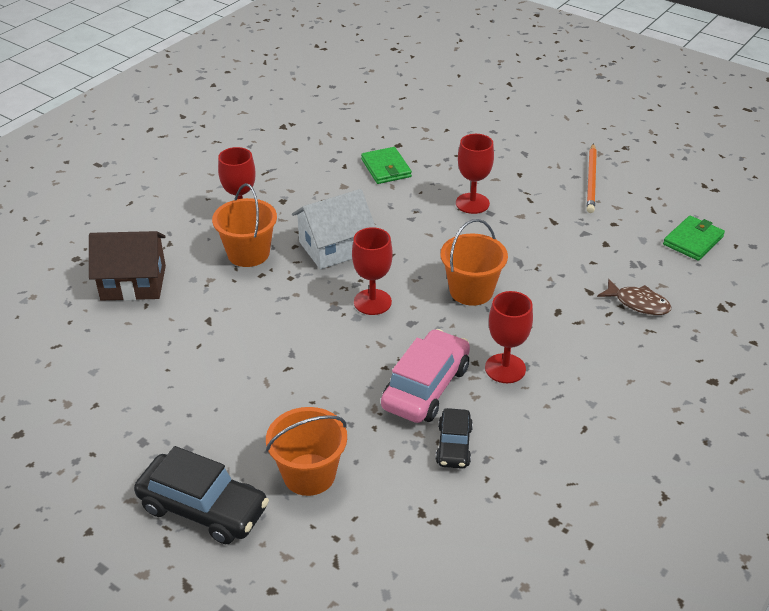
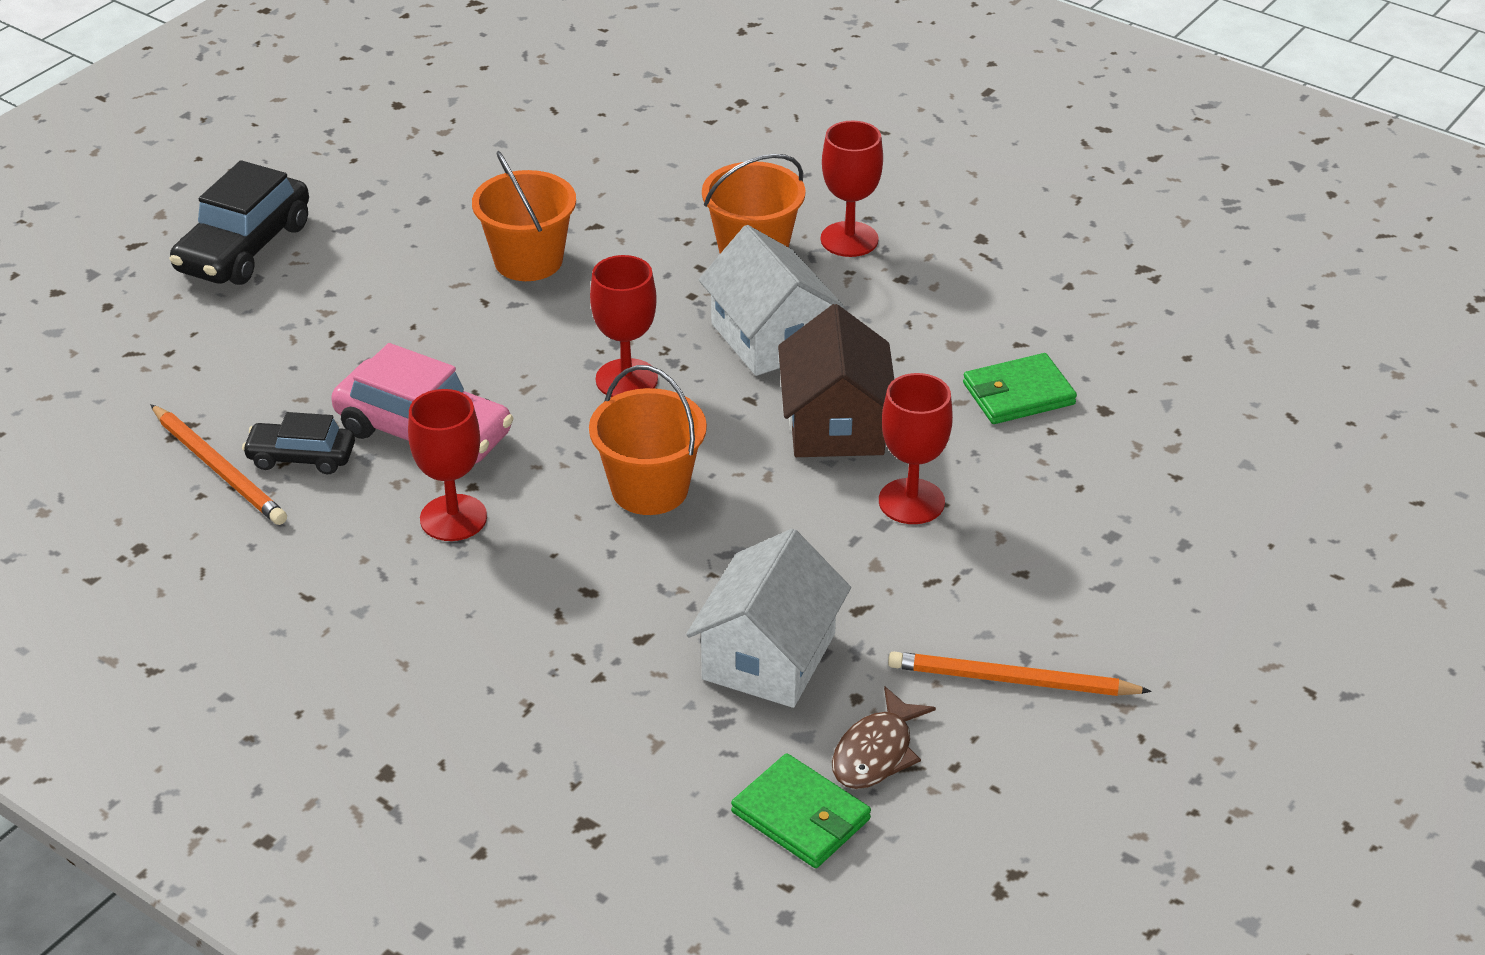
camera: 90 degrees right, 0 degrees up
(133, 283) = (683, 155): brown house -> brown house (836, 424)
(309, 474) = (278, 327): orange bucket -> orange bucket (528, 261)
(469, 488) = (219, 469): none -> orange pencil
(593, 249) = (769, 656): none -> white house
(638, 303) = (603, 701): brown fish -> brown fish (876, 752)

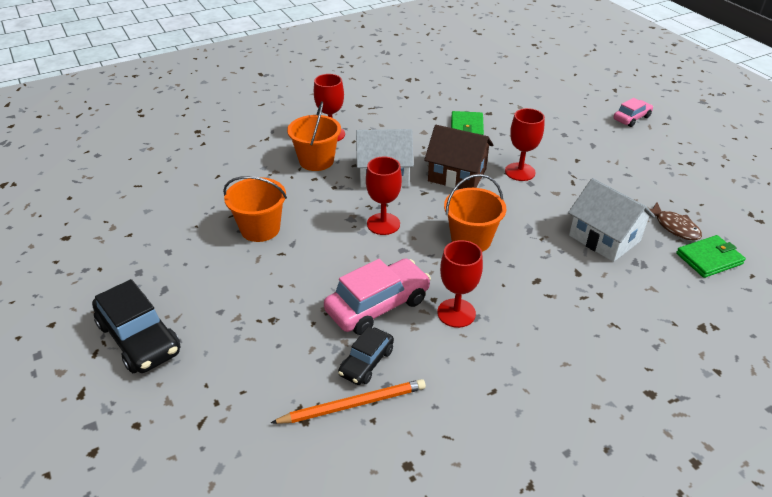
camera: 65 degrees left, 0 degrees up
(1011, 680) = (640, 181): orange pencil -> none
(1281, 630) = (631, 118): none -> pink car

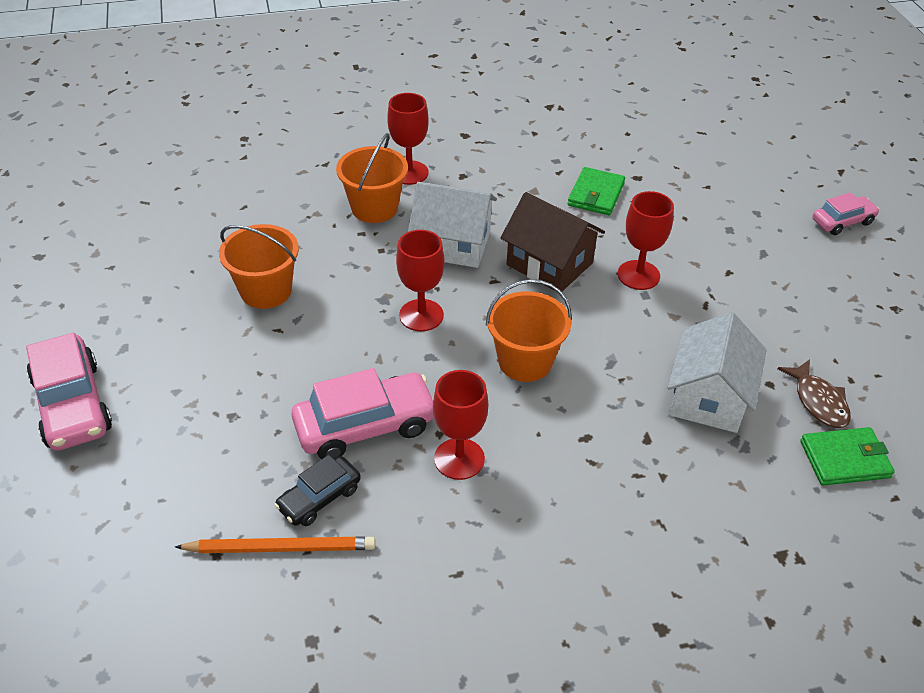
camera: 15 degrees right, 5 degrees up
(139, 338) = (72, 405): black car -> pink car
(604, 238) = (709, 397): white house -> white house turned 45 degrees clockwise

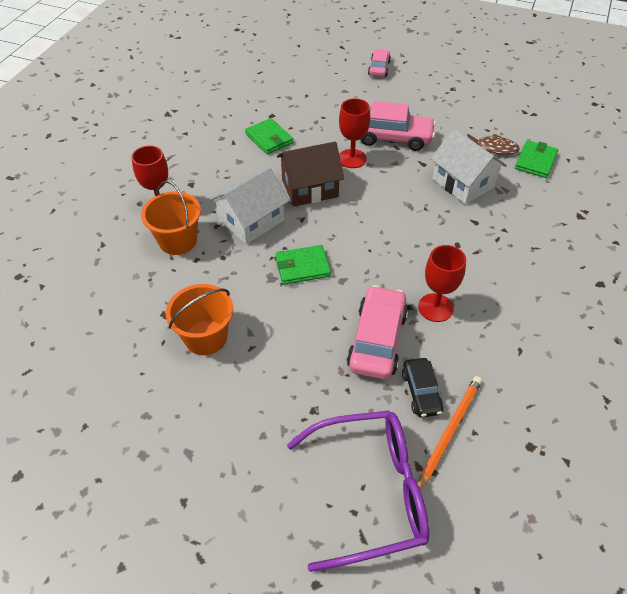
camera: 55 degrees left, 5 degrees up
(72, 405) = (223, 513): pink car -> pink car (393, 138)
(159, 509) = (371, 491): none -> purple glasses
(421, 315) = (302, 267): red goblet -> green wallet
(525, 361) = (381, 240): orange bucket -> none

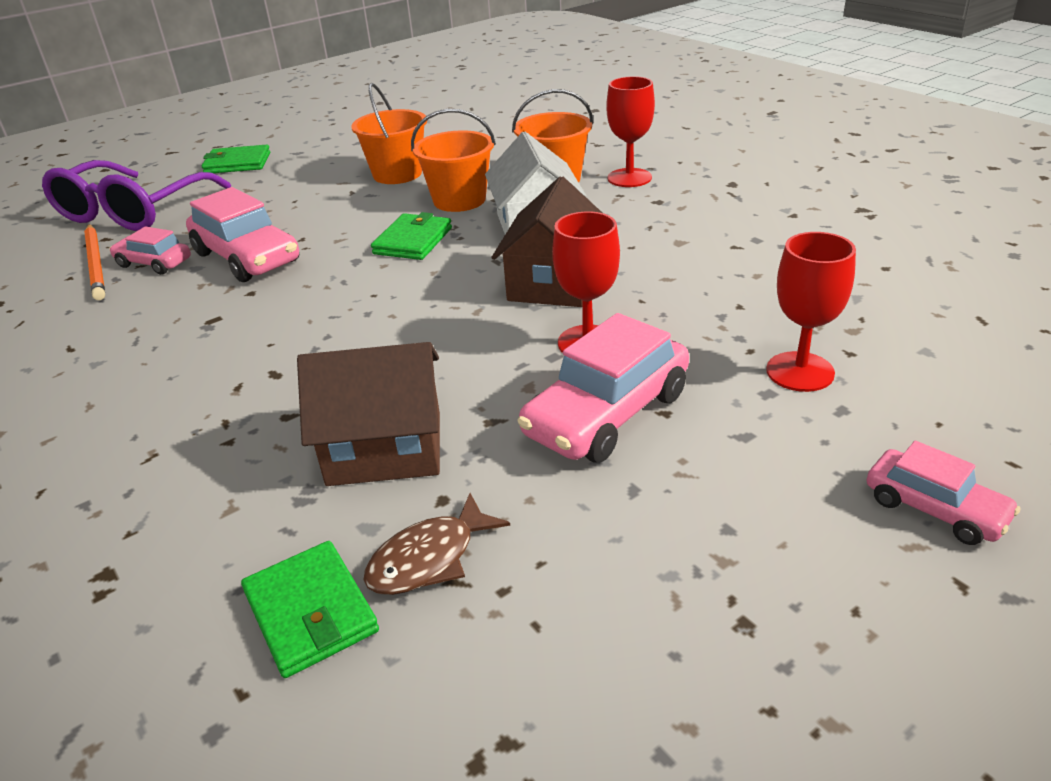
camera: 125 degrees right, 15 degrees down
(234, 274) = (459, 200): none -> orange bucket
(269, 138) = (720, 278): green wallet -> green wallet (237, 163)
(421, 392) = (154, 263): black car -> pink car
(435, 307) = (219, 311): red goblet -> red goblet (800, 372)
(463, 183) = (385, 448): white house -> brown house

